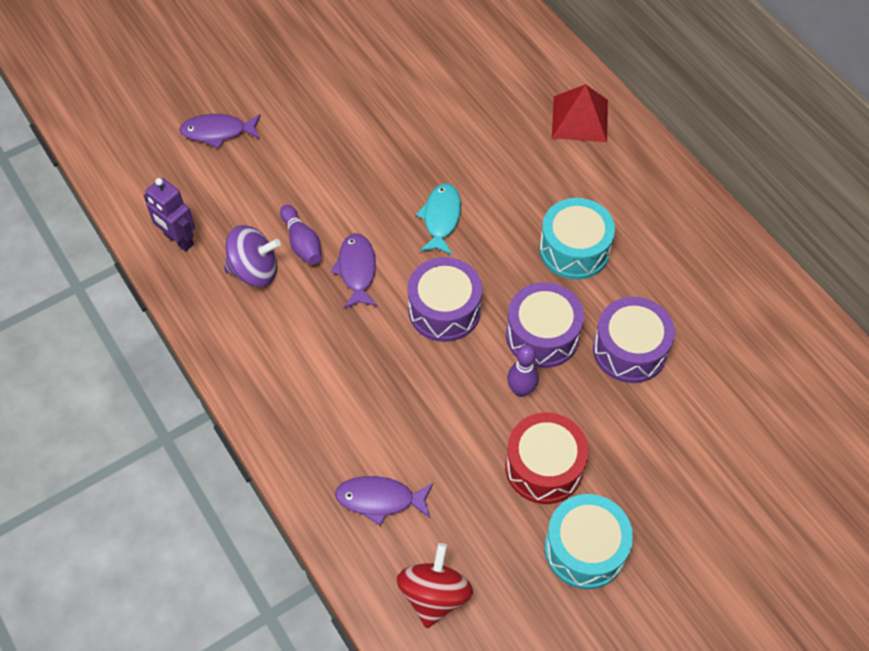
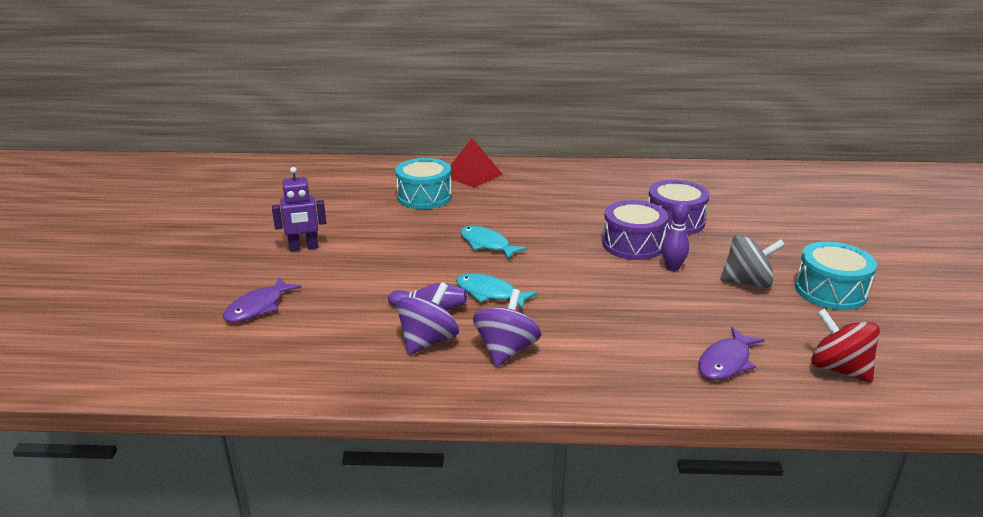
camera: 55 degrees left, 30 degrees down
(178, 240) = (339, 370): purple robot -> purple robot (304, 247)
(280, 330) = (506, 350): none -> purple spinning top
(357, 270) = (489, 293): purple fish -> turquoise fish
(444, 310) = (570, 271): purple drum -> none
(544, 467) = (747, 282): red drum -> grey spinning top
(574, 249) = (574, 211): turquoise drum -> turquoise drum (424, 197)

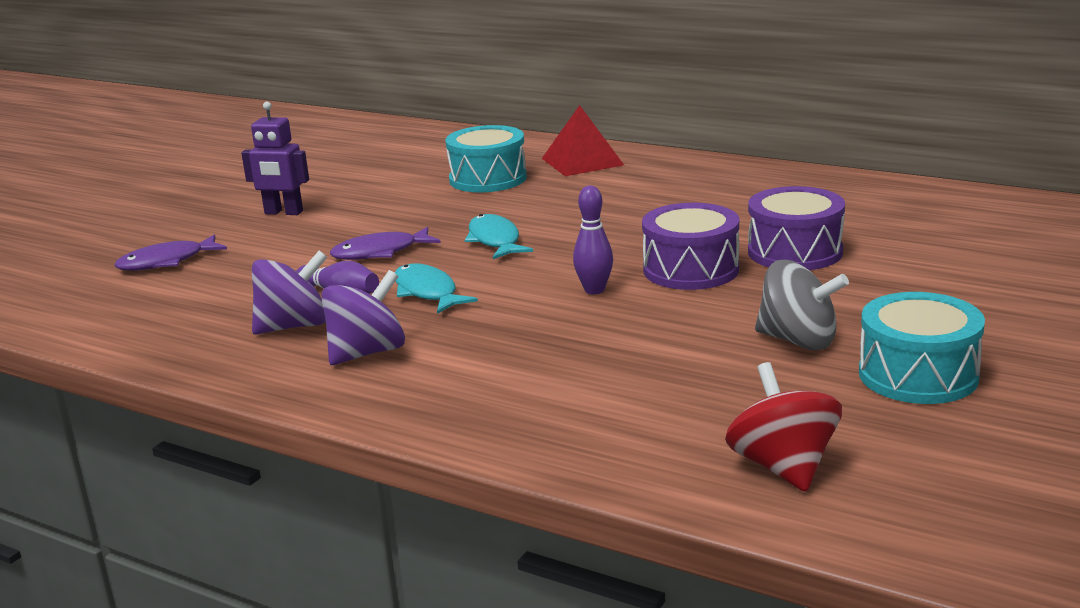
camera: 30 degrees right, 5 degrees down
(672, 267) = (709, 305): purple bowling pin -> purple bowling pin (594, 290)
(726, 362) = (626, 423): purple fish -> purple fish (380, 252)

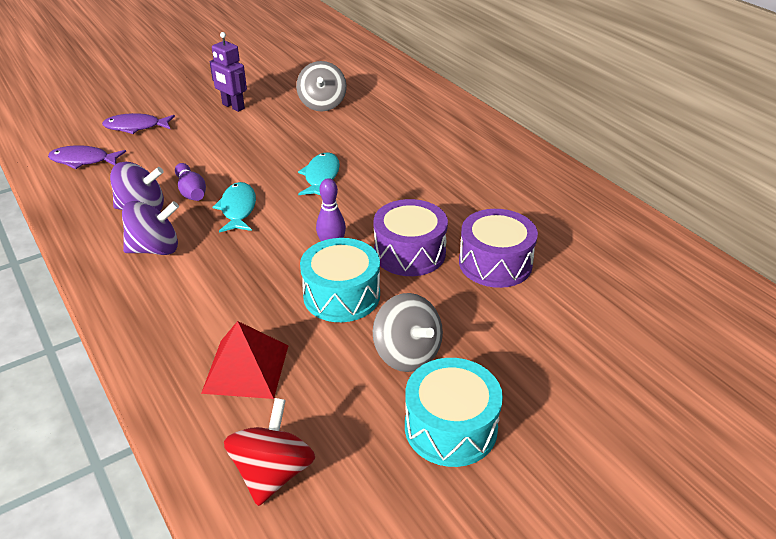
camera: 25 degrees right, 15 degrees up
(380, 252) = (248, 162): purple fish -> purple fish (83, 160)
(405, 184) = (322, 104): none -> grey spinning top
(488, 179) = (374, 116): turquoise drum -> turquoise drum (341, 295)
(582, 161) = (447, 120): red pyramid -> red pyramid (246, 368)

